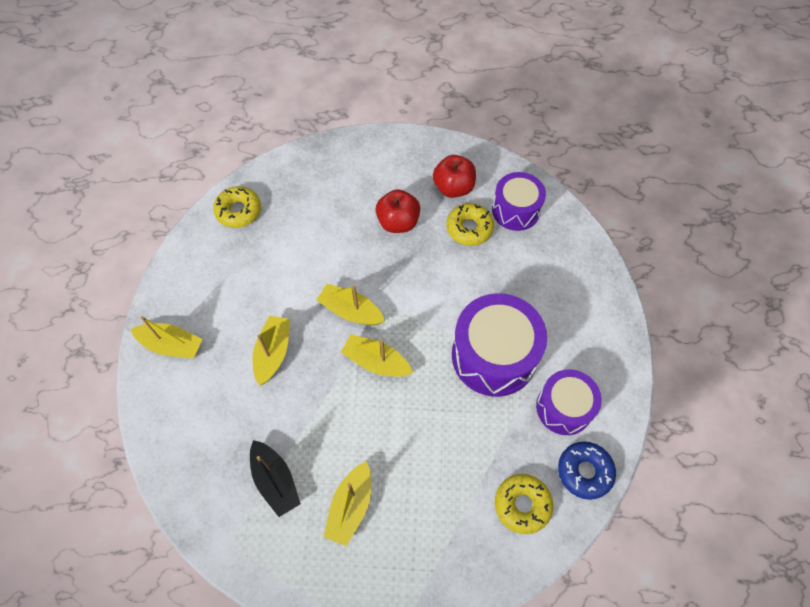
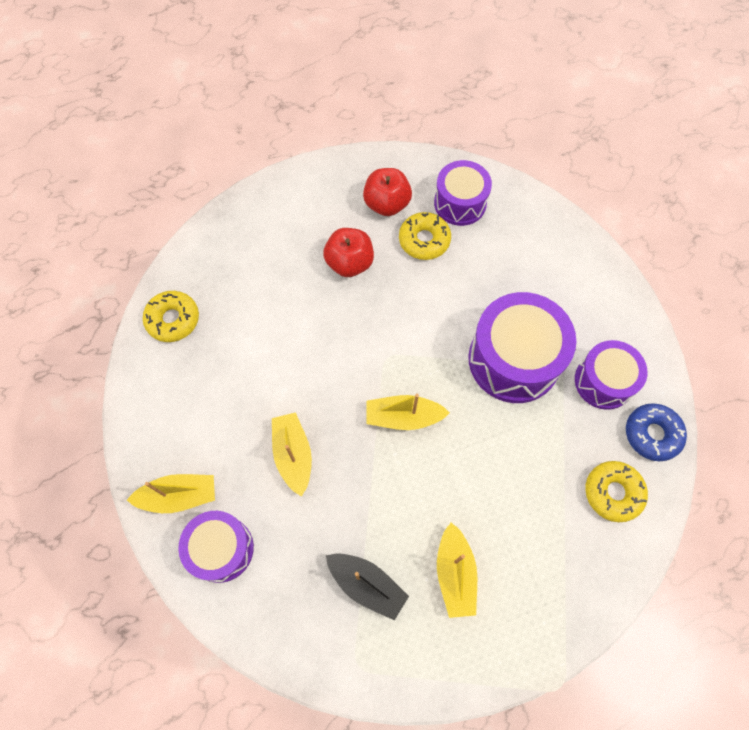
camera: 25 degrees left, 5 degrees up
(181, 400) = (221, 549): none -> purple drum
(351, 311) = (350, 376): yellow boat -> none

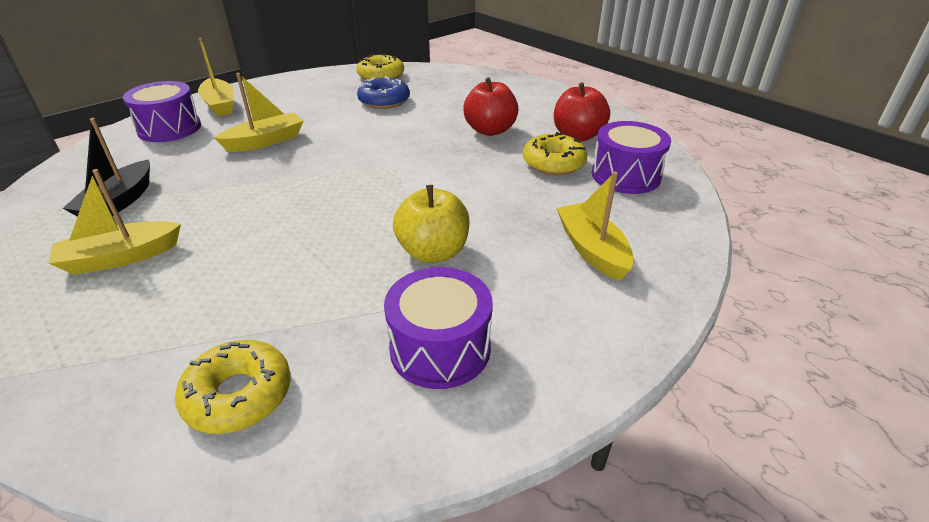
camera: 70 degrees right, 30 degrees down
(403, 417) = (323, 189): yellow boat -> yellow boat (592, 250)
(514, 359) = (433, 252): purple drum -> yellow apple
(652, 434) = (361, 433): blue donut -> blue donut (384, 101)

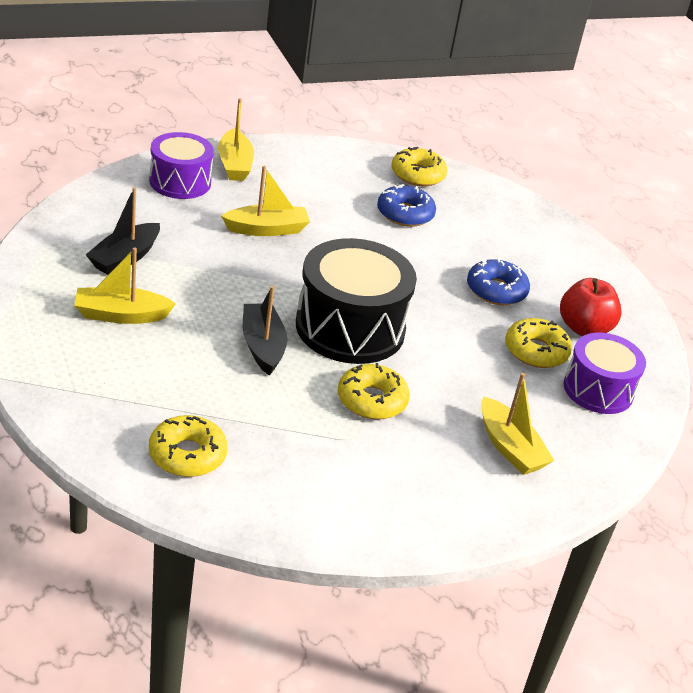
camera: 15 degrees right, 0 degrees up
(295, 238) = (262, 346): none -> black boat
(378, 195) = (350, 328): none -> black drum
(433, 252) = (372, 400): yellow apple -> yellow donut
(440, 348) = (339, 477): purple drum -> none
(490, 130) = (496, 290): red apple -> blue donut
(592, 250) = (510, 447): yellow boat -> yellow boat turned 150 degrees clockwise

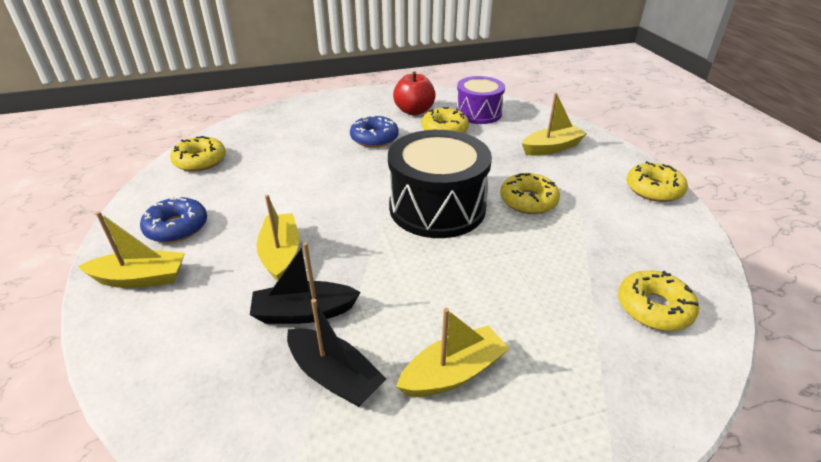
camera: 80 degrees left, 0 degrees up
(121, 315) = (453, 373): yellow boat -> yellow boat turned 120 degrees counterclockwise
(180, 182) = (165, 327): purple drum -> none
(262, 346) = (478, 259): black boat -> black boat (304, 312)
(405, 214) = (263, 171): blue donut -> blue donut (177, 227)
(414, 525) = (653, 189): none -> yellow donut

